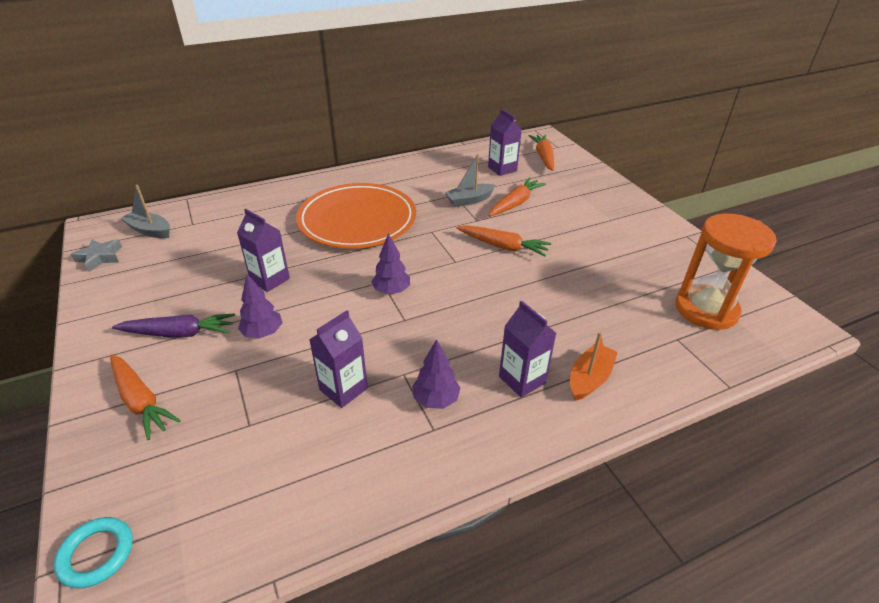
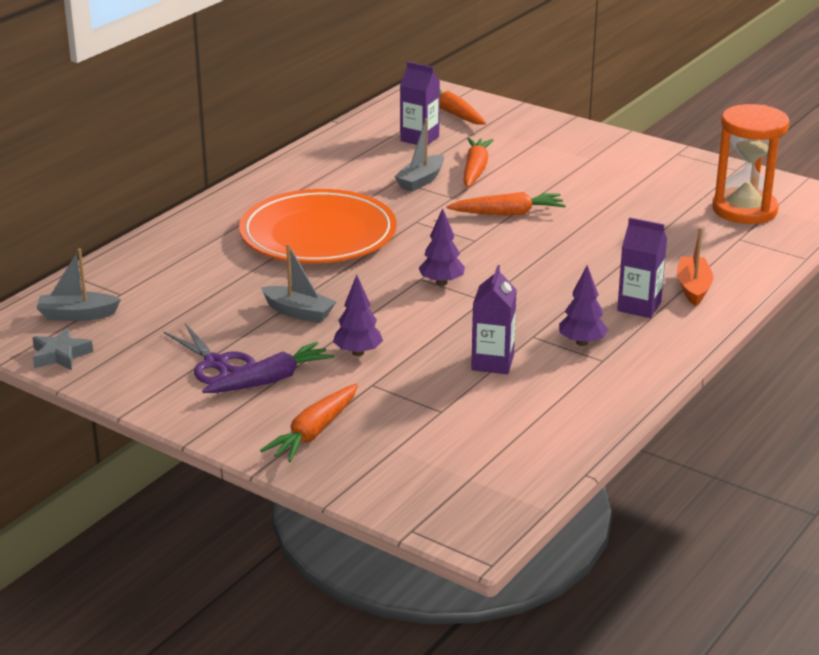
camera: 30 degrees left, 10 degrees down
(96, 554) = (429, 514): turquoise ring -> none
(141, 401) = (314, 432): orange carrot -> orange carrot turned 105 degrees clockwise
(168, 302) = (215, 363): none -> purple scissors
(270, 279) = (298, 312): purple carton -> grey boat

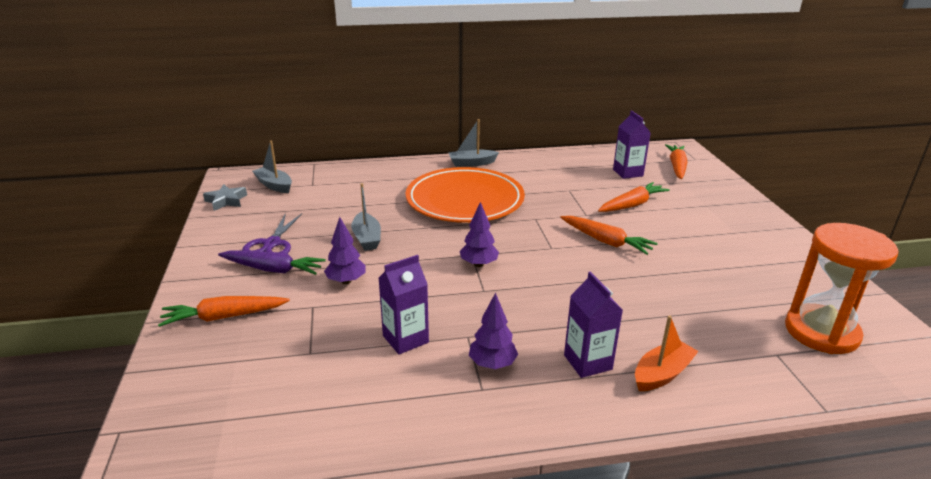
camera: 45 degrees right, 0 degrees up
(421, 181) = (583, 196): grey boat -> grey boat (471, 163)

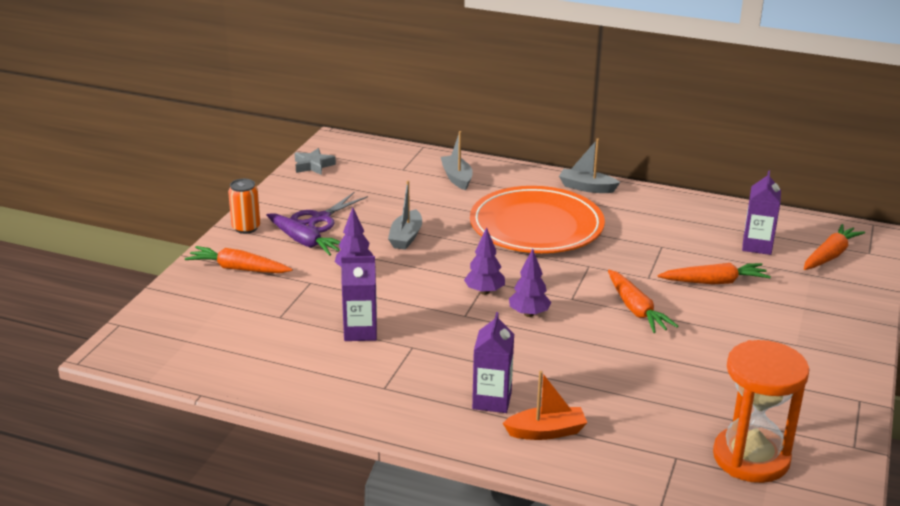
camera: 30 degrees right, 0 degrees up
(201, 273) = (246, 228): none -> orange can
(274, 185) = (367, 161): grey boat -> grey boat (457, 178)
(492, 364) = (411, 374): purple tree -> purple tree (529, 314)

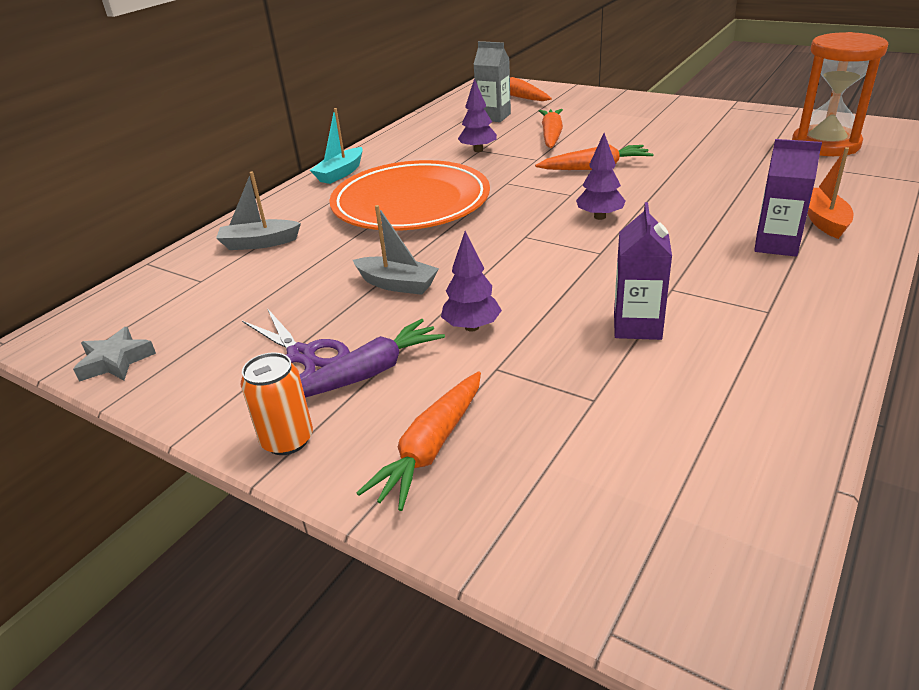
camera: 75 degrees left, 5 degrees up
(484, 292) = (548, 238): purple tree -> purple tree (478, 150)
(586, 187) = (340, 173): grey boat -> turquoise boat
(757, 246) = (493, 117): purple carton -> grey carton

